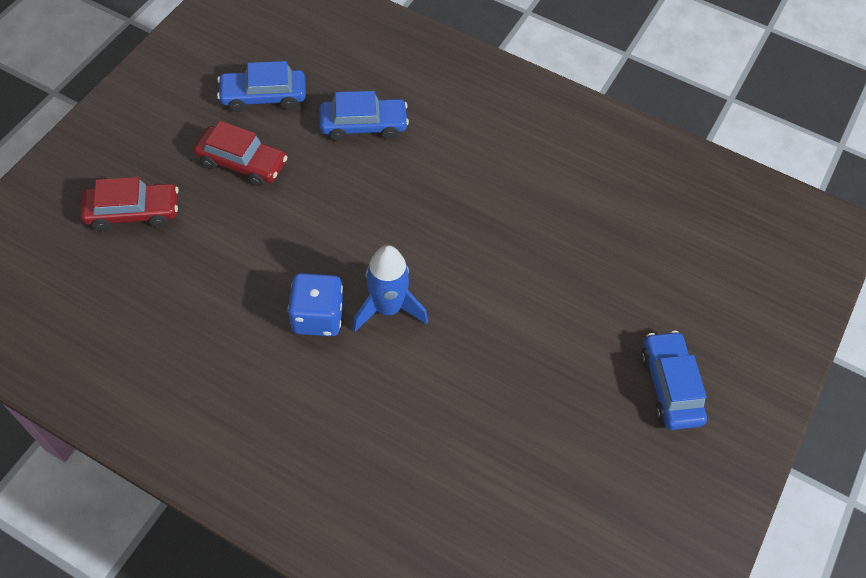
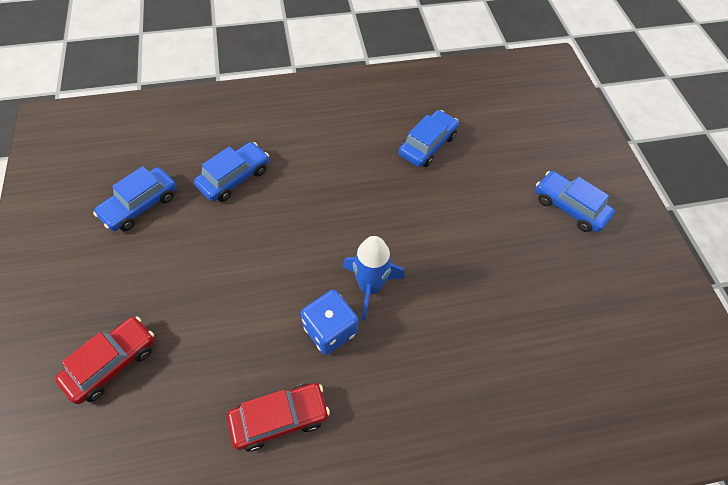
camera: 40 degrees left, 0 degrees up
(242, 162) = (168, 263): red car -> red car (279, 418)
(582, 219) = (427, 145): none -> blue car

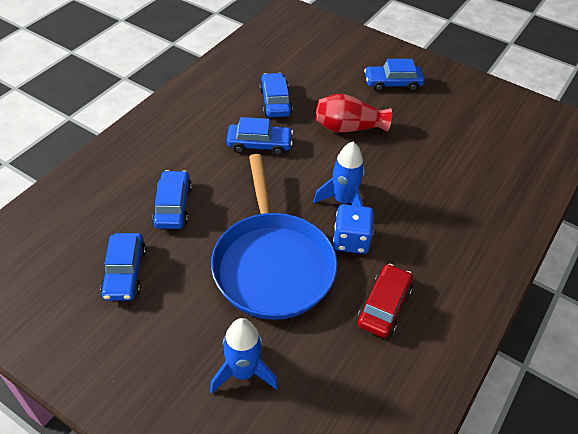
camera: 45 degrees left, 10 degrees down
(112, 363) = (243, 372): red car -> blue rocket
(241, 293) = (272, 265): none -> blue pan
(364, 175) = (259, 144): none -> blue car
(464, 220) = (348, 128): none -> red vase

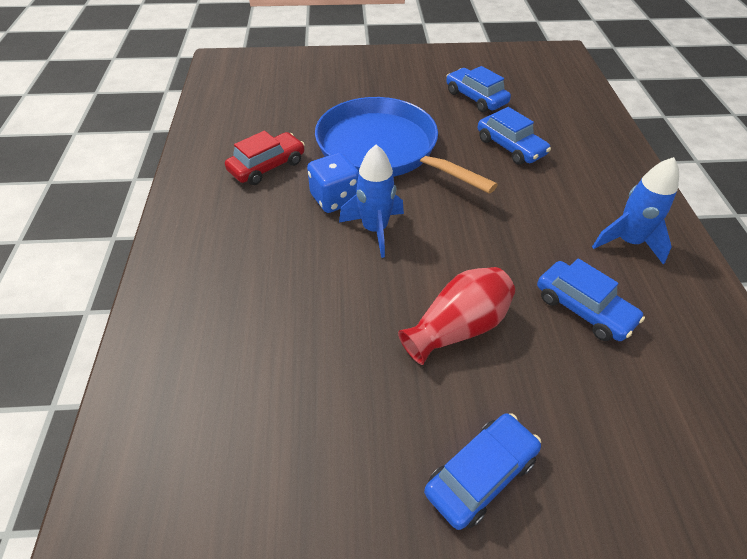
camera: 145 degrees right, 0 degrees up
(243, 372) = (336, 92): blue rocket -> blue rocket (628, 242)
(259, 144) = (522, 240): blue car -> none
(384, 306) = (267, 166): red car -> red car turned 120 degrees counterclockwise

